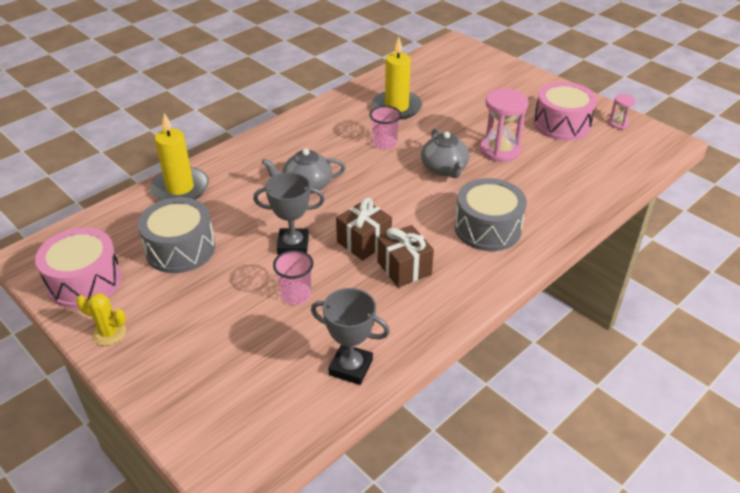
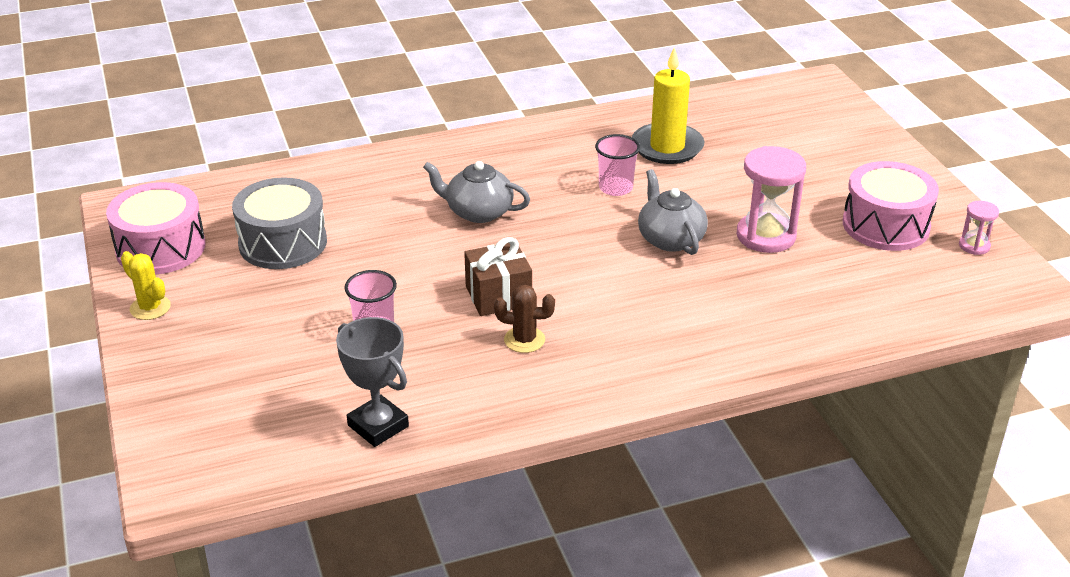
camera: 25 degrees right, 5 degrees down
(180, 188) = (329, 176): yellow candle -> none
(293, 245) = (411, 275): grey trophy -> none
(404, 268) = (524, 340): brown gift -> brown cactus
(444, 169) = (670, 239): grey teapot -> grey teapot turned 150 degrees clockwise
(487, 228) = (669, 326): grey drum -> none

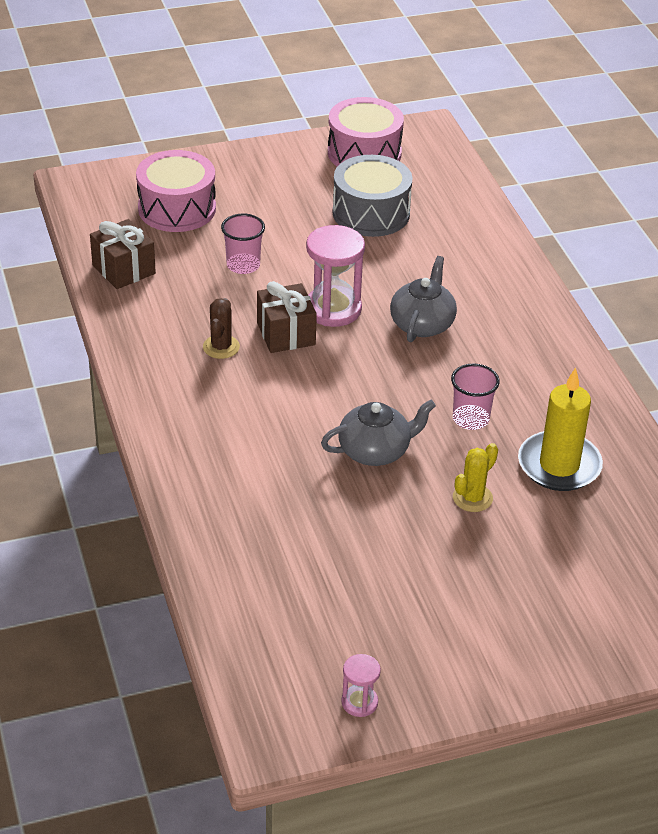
camera: 90 degrees right, 5 degrees up
(150, 308) = (282, 155): yellow cactus -> yellow cactus (472, 498)
(378, 426) = (123, 269): grey trophy -> brown gift
(766, 236) = (380, 524): pink hourglass -> pink hourglass (333, 309)
(885, 225) = (402, 629): pink drum -> pink drum (177, 209)

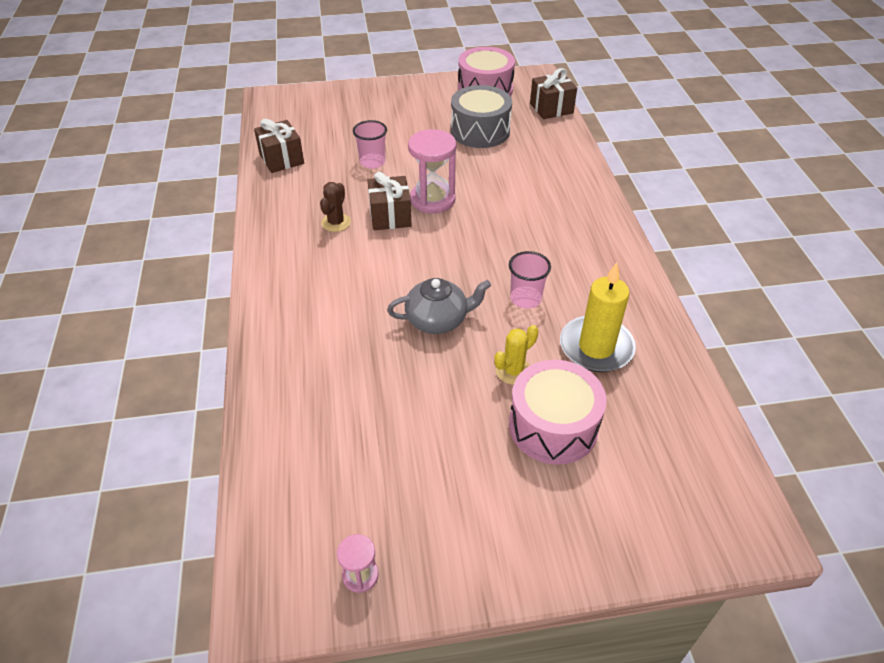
camera: 10 degrees right, 5 degrees up
(177, 209) = (336, 119): pink drum -> pink drum (553, 426)
(422, 324) = (501, 216): grey teapot -> none
(456, 175) = (551, 108): none -> brown gift

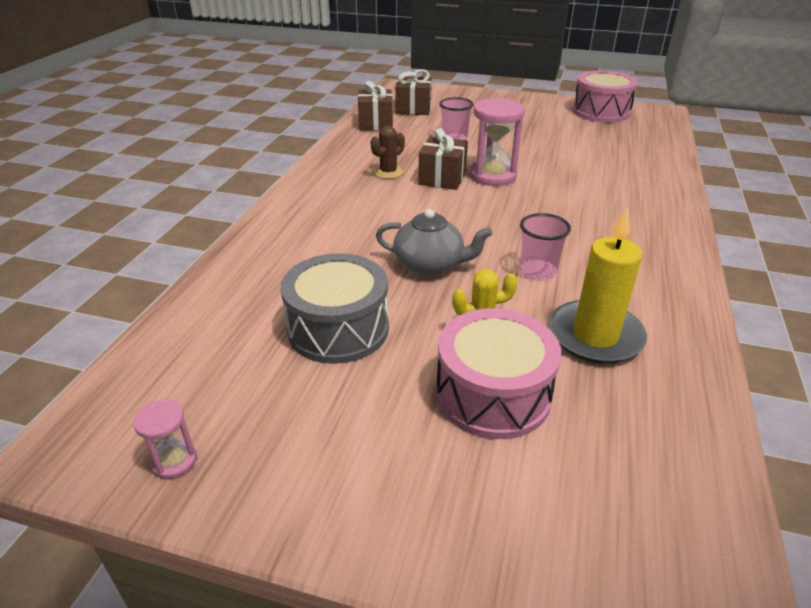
camera: 25 degrees right, 10 degrees down
(480, 131) = (576, 138): grey drum -> grey drum (338, 329)
(551, 108) = (663, 135): brown gift -> brown gift (413, 109)

